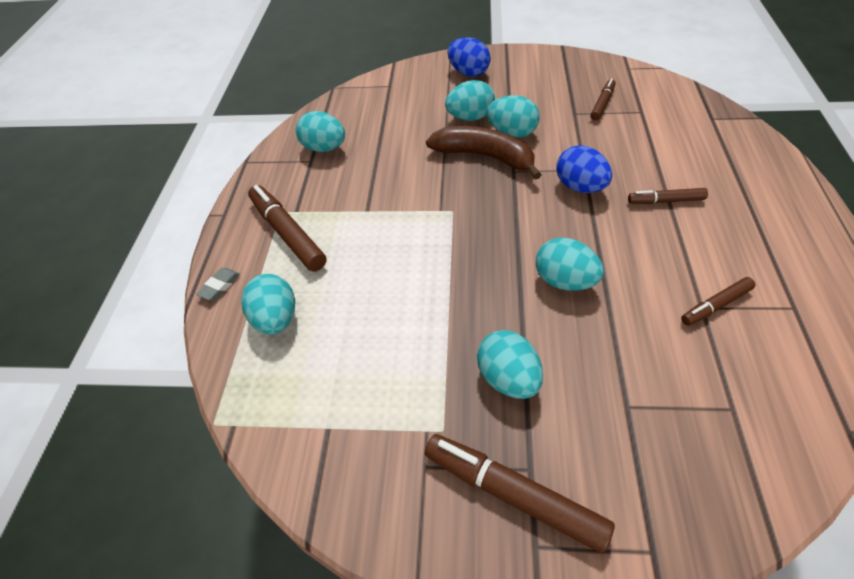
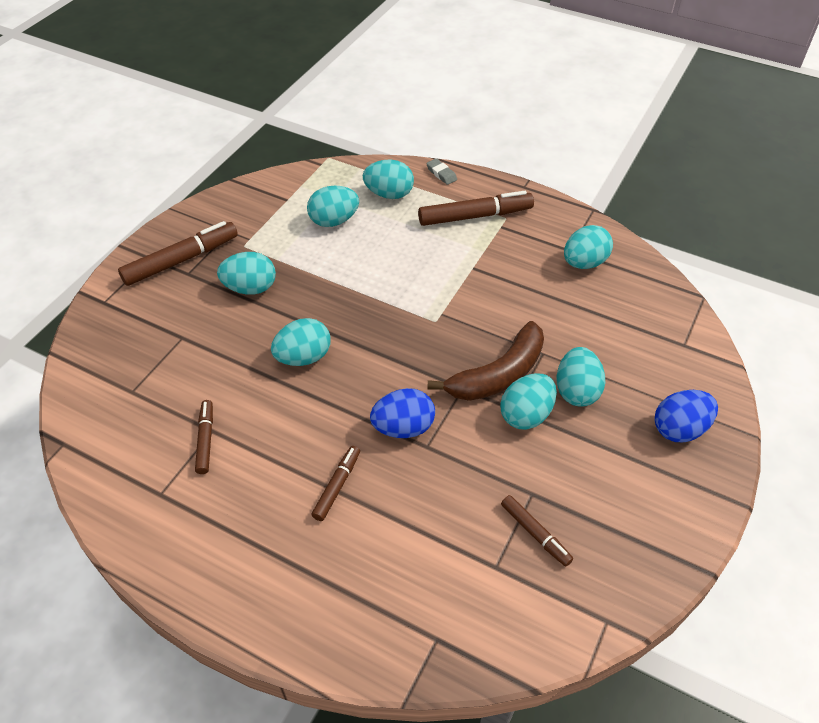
camera: 110 degrees right, 0 degrees up
(349, 352) = (334, 221): none -> turquoise egg

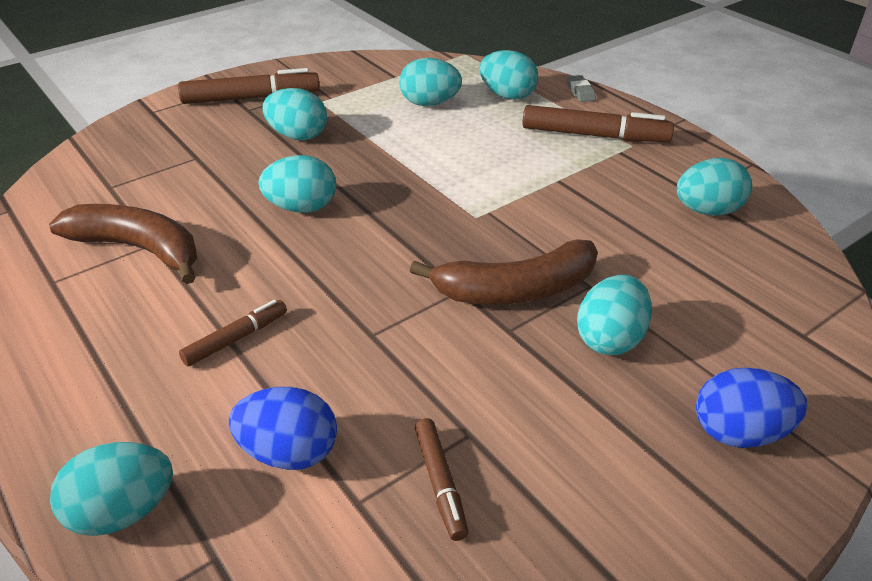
camera: 25 degrees right, 10 degrees down
(205, 440) = (139, 249): brown marker -> brown banana
(403, 428) = (358, 306): blue egg -> blue egg (289, 452)
(526, 415) = (522, 343): turquoise egg -> turquoise egg (123, 511)

